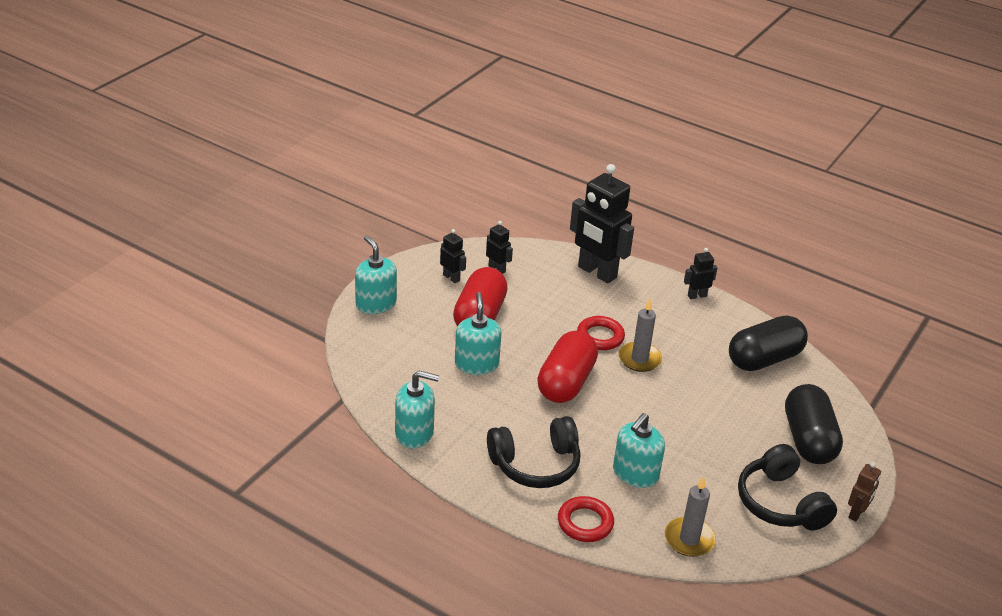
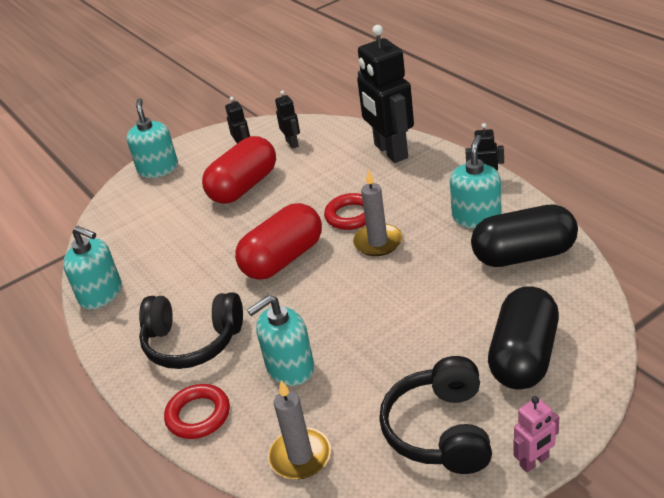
camera: 30 degrees right, 0 degrees up
(476, 364) = (208, 232): turquoise soap dispenser -> turquoise soap dispenser (476, 217)
(856, 513) = (534, 462): brown robot -> pink robot

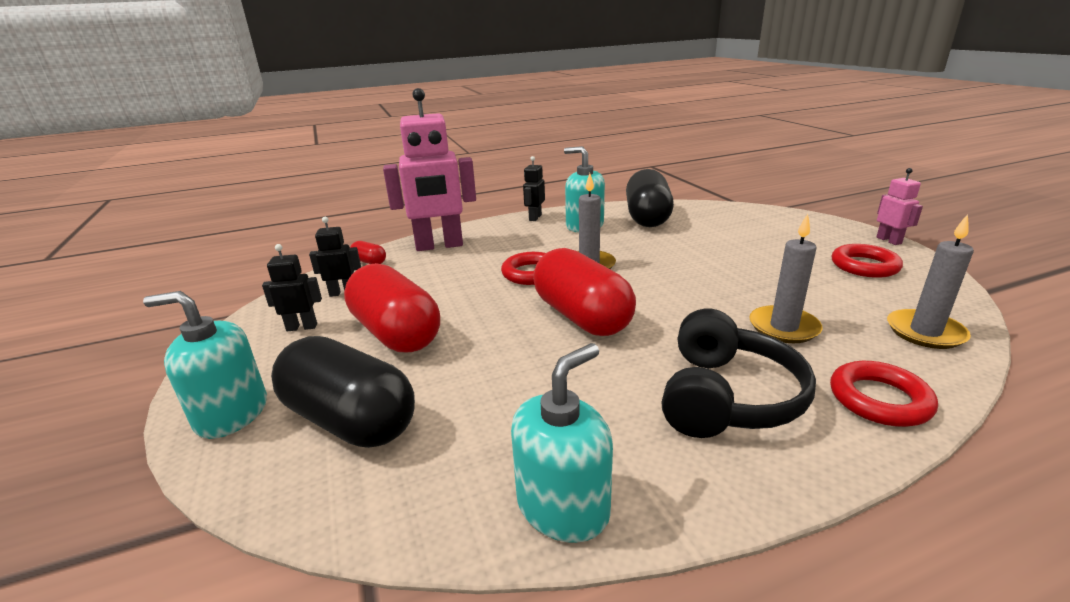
camera: 80 degrees left, 10 degrees down
(290, 368) = (783, 327): turquoise soap dispenser -> grey candle
(346, 132) = (369, 262): none -> red capsule
(390, 152) = (439, 246): black robot -> pink robot
(441, 430) = (864, 266): black headphones -> red ring
(523, 356) = (771, 231): black capsule -> black capsule (350, 420)

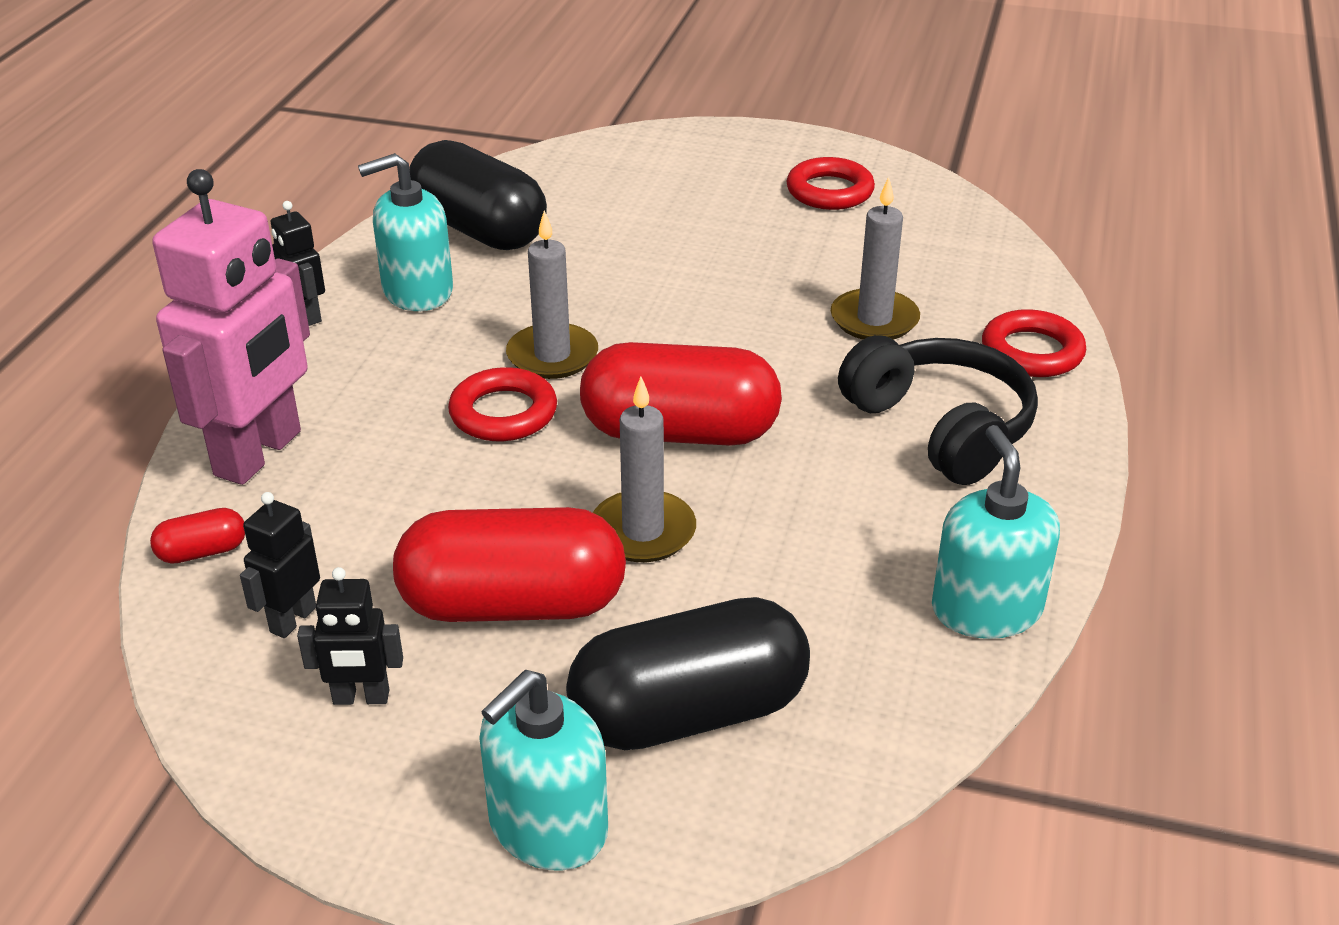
camera: 55 degrees left, 10 degrees up
(302, 327) = (361, 698): black robot -> black robot turned 120 degrees counterclockwise
(889, 240) = (802, 137): pink robot -> none
(925, 332) = (975, 255): grey candle -> grey candle (643, 531)

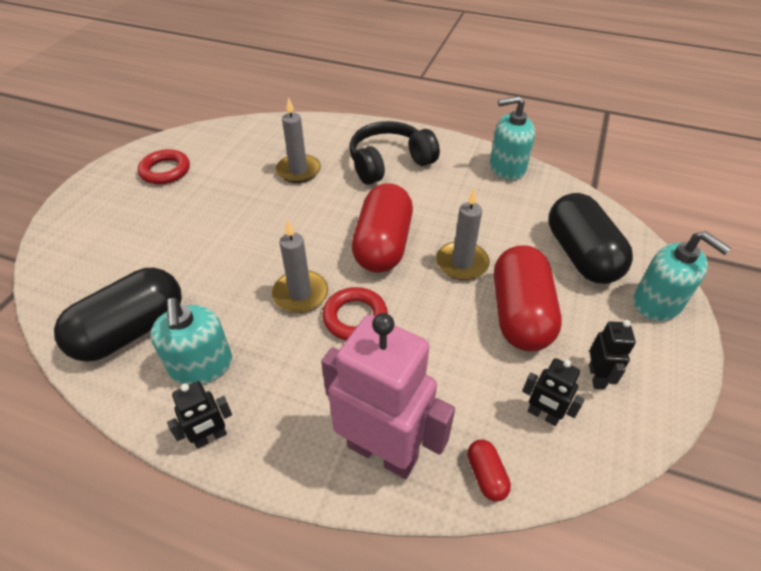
camera: 85 degrees left, 10 degrees up
(1032, 352) = (337, 131): red ring -> none

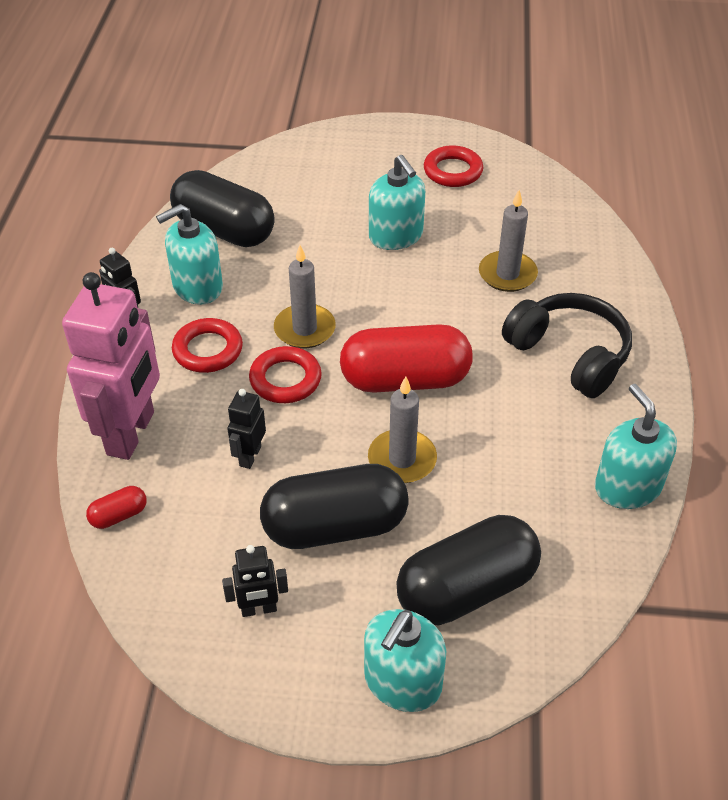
camera: 75 degrees right, 0 degrees up
(220, 217) = (396, 236): none -> turquoise soap dispenser
(294, 370) = (208, 350): none -> red ring
(520, 314) = (335, 526): red capsule -> black capsule
(543, 415) = (196, 558): black robot -> black robot (249, 456)

